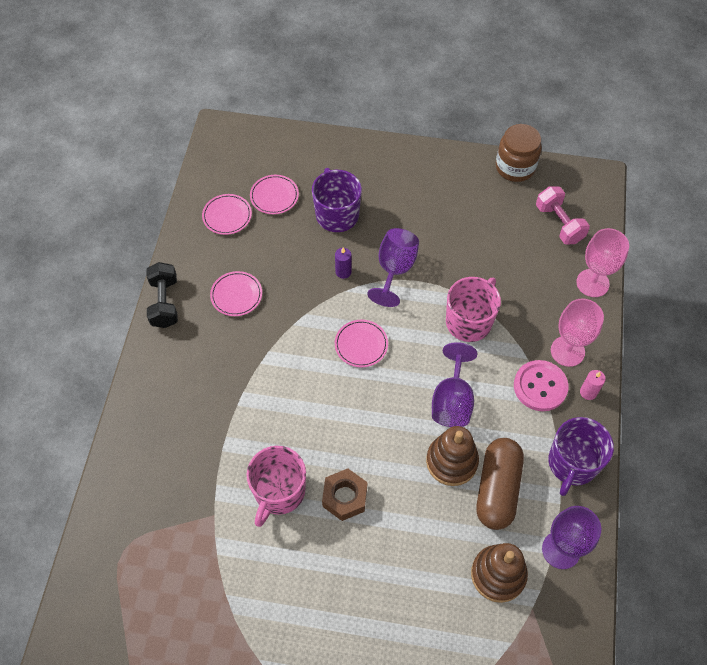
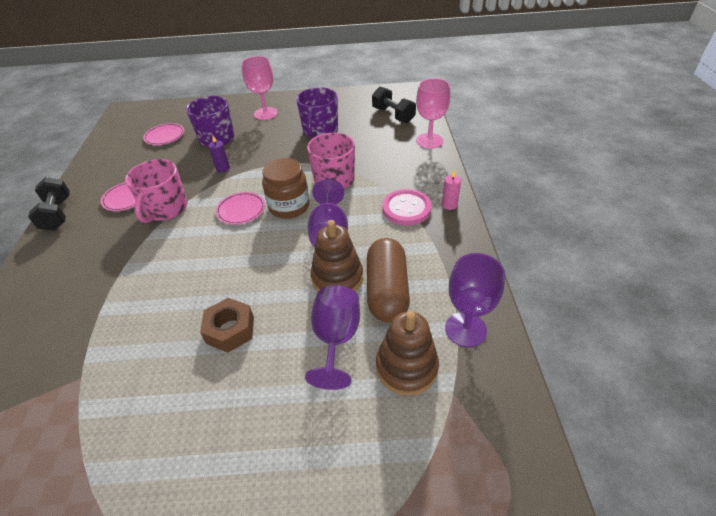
camera: 10 degrees left, 15 degrees down
(227, 216) = (123, 153): pink plate -> none
(279, 492) = (158, 340): pink mug -> pink mug (166, 209)
(395, 270) = (267, 160): purple goblet -> purple goblet (336, 338)
(515, 167) = (352, 94): brown jar -> brown jar (289, 206)
(559, 223) = (393, 115): pink dumbbell -> black dumbbell
(567, 351) = (422, 182): pink goblet -> pink goblet (266, 113)
(572, 464) = (452, 257): purple mug -> purple mug (320, 131)

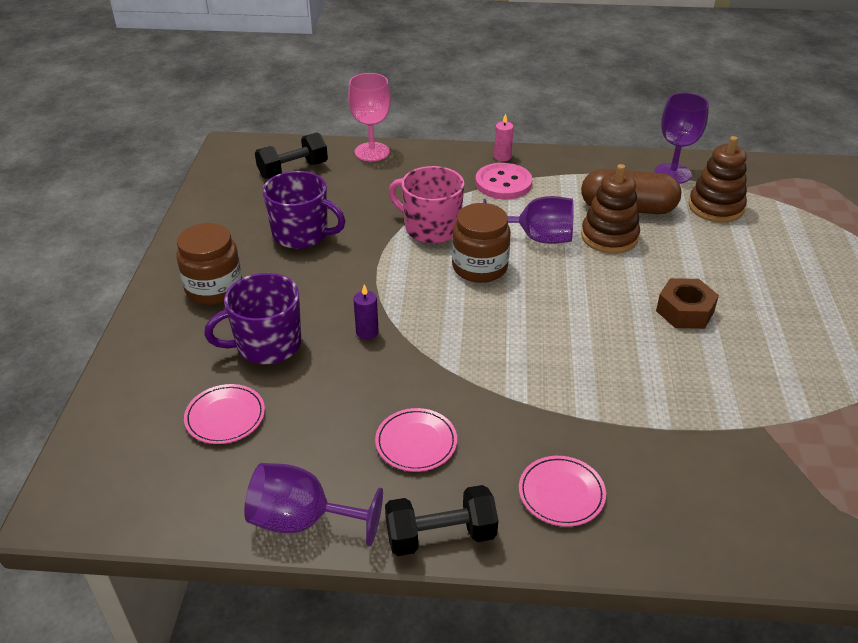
camera: 85 degrees left, 5 degrees down
(166, 209) = (458, 388): pink mug -> none
(241, 210) = (478, 310): pink plate -> pink plate (561, 493)
(266, 113) = (214, 289): pink goblet -> brown jar
(336, 338) = (689, 242): purple goblet -> purple goblet (302, 520)

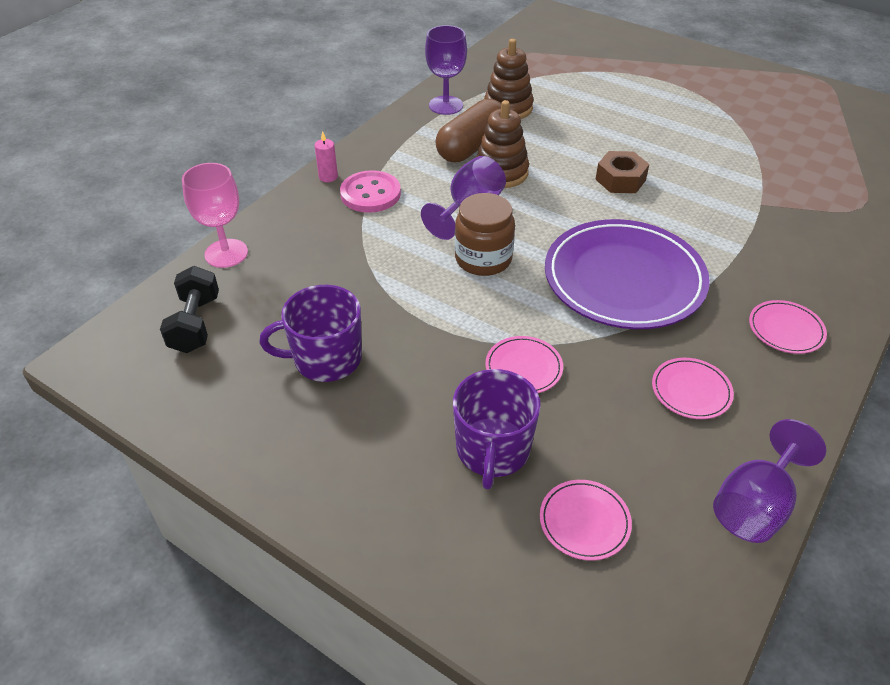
camera: 60 degrees left, 5 degrees up
(214, 289) = (362, 465): brown jar -> none
(302, 234) = (325, 359): purple mug -> purple mug turned 150 degrees counterclockwise
(367, 332) = (523, 368): purple candle -> pink plate
(430, 228) = (398, 265): pink mug -> none
(440, 536) = (805, 417): black dumbbell -> none
(532, 357) = (624, 279): none -> purple plate

